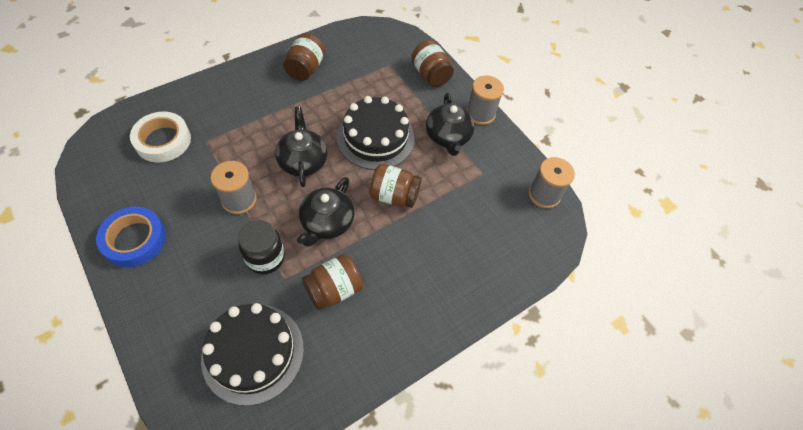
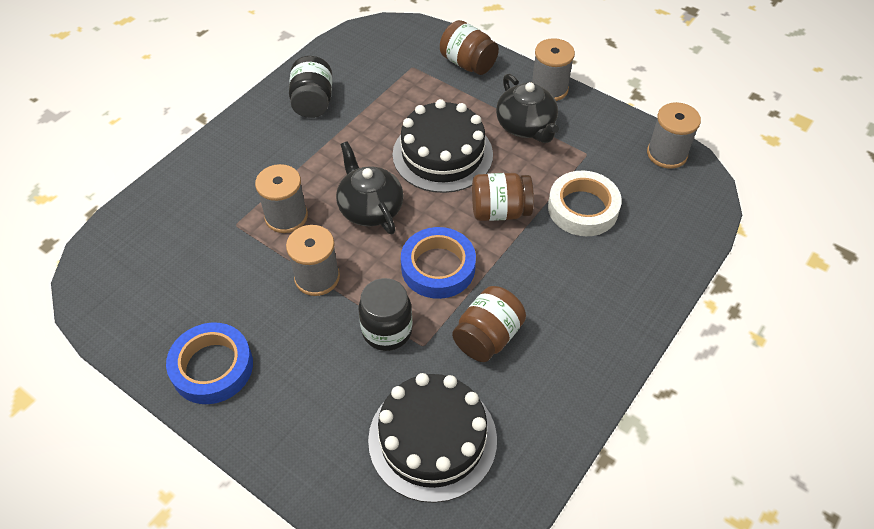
camera: 15 degrees left, 5 degrees down
(163, 140) = (180, 242): white tape -> white tape (583, 208)
(242, 147) = (286, 216): none -> grey spool
(306, 69) = (313, 102): brown jar -> black jar
(327, 223) = (438, 267): black teapot -> blue tape

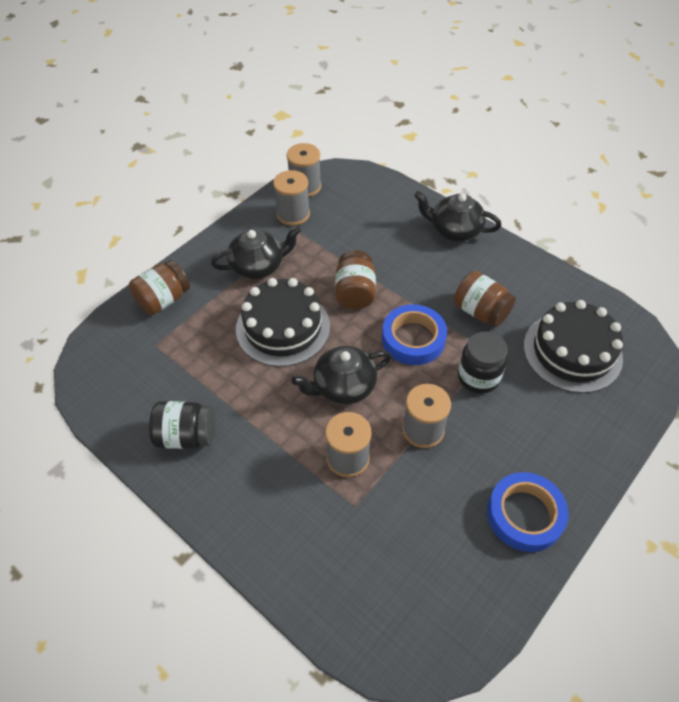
camera: 85 degrees left, 0 degrees up
(549, 89) = (214, 245): grey spool -> grey spool (293, 214)
(583, 208) = (356, 241): white tape -> none
(628, 311) = (454, 230): none -> black teapot

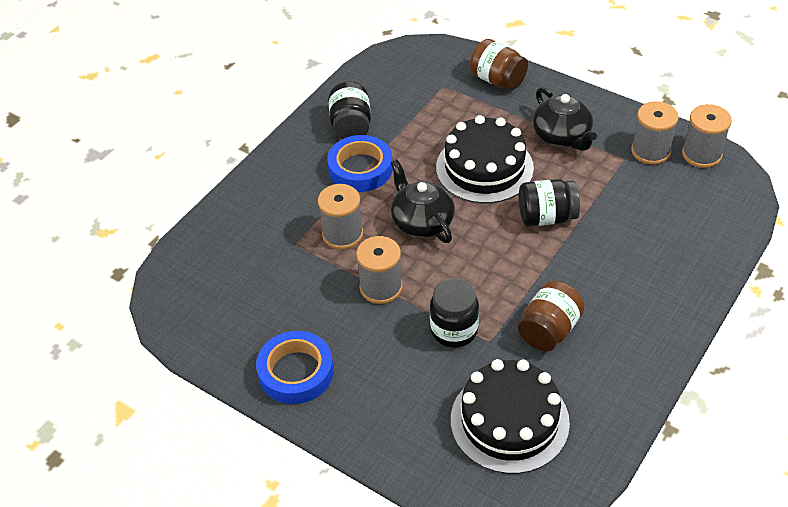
camera: 85 degrees right, 5 degrees down
(355, 293) = (546, 217): brown jar -> black jar
(413, 339) = (494, 271): blue tape -> blue tape (360, 168)
(454, 230) = (679, 299): black teapot -> none

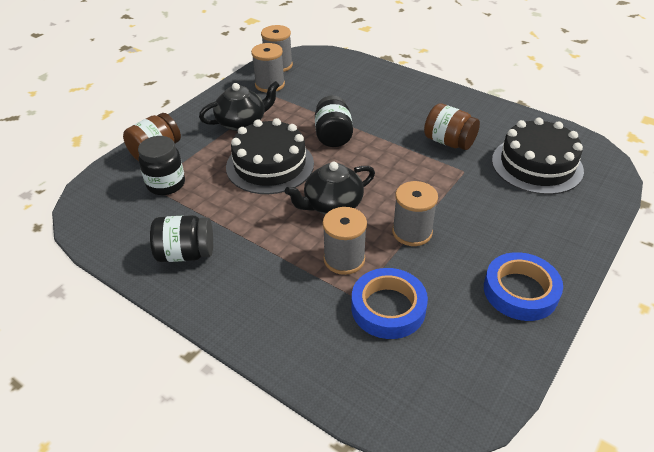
camera: 90 degrees left, 5 degrees down
(360, 168) = (253, 246): blue tape -> blue tape (388, 308)
(454, 330) = (456, 189): black jar -> black jar (166, 184)

